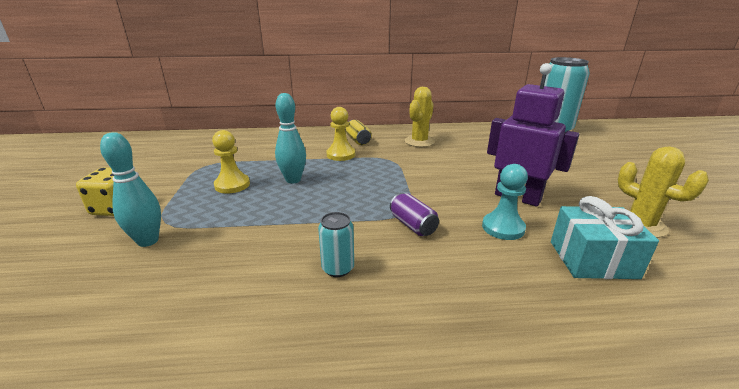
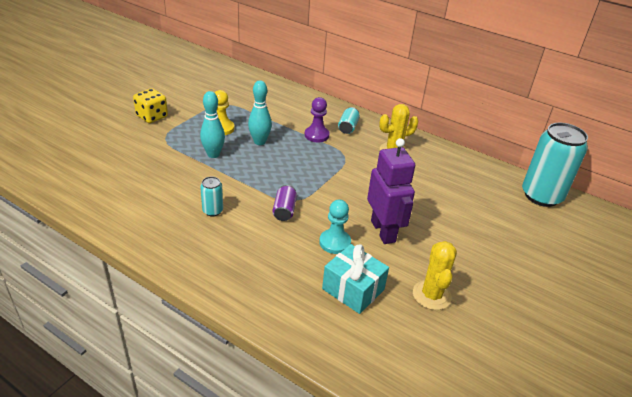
camera: 35 degrees right, 10 degrees up
(148, 241) = (148, 146): turquoise bowling pin -> turquoise bowling pin (213, 154)
(341, 155) = (316, 135): yellow pawn -> purple pawn
(358, 140) = (348, 127): yellow can -> turquoise can

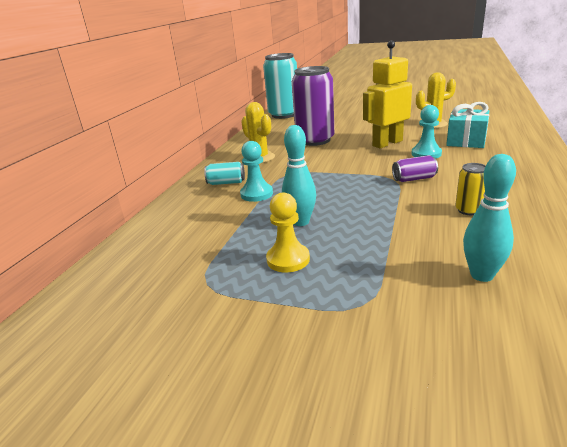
camera: 100 degrees left, 10 degrees down
(152, 116) = (302, 355): yellow dice -> none
(212, 211) = (468, 210): turquoise can -> yellow can
(213, 154) = (362, 244): turquoise bowling pin -> turquoise bowling pin (481, 275)
(316, 135) = (256, 194): purple pawn -> turquoise pawn
(383, 231) = (387, 143): purple robot -> yellow robot
(424, 191) = (315, 140): none -> purple can

